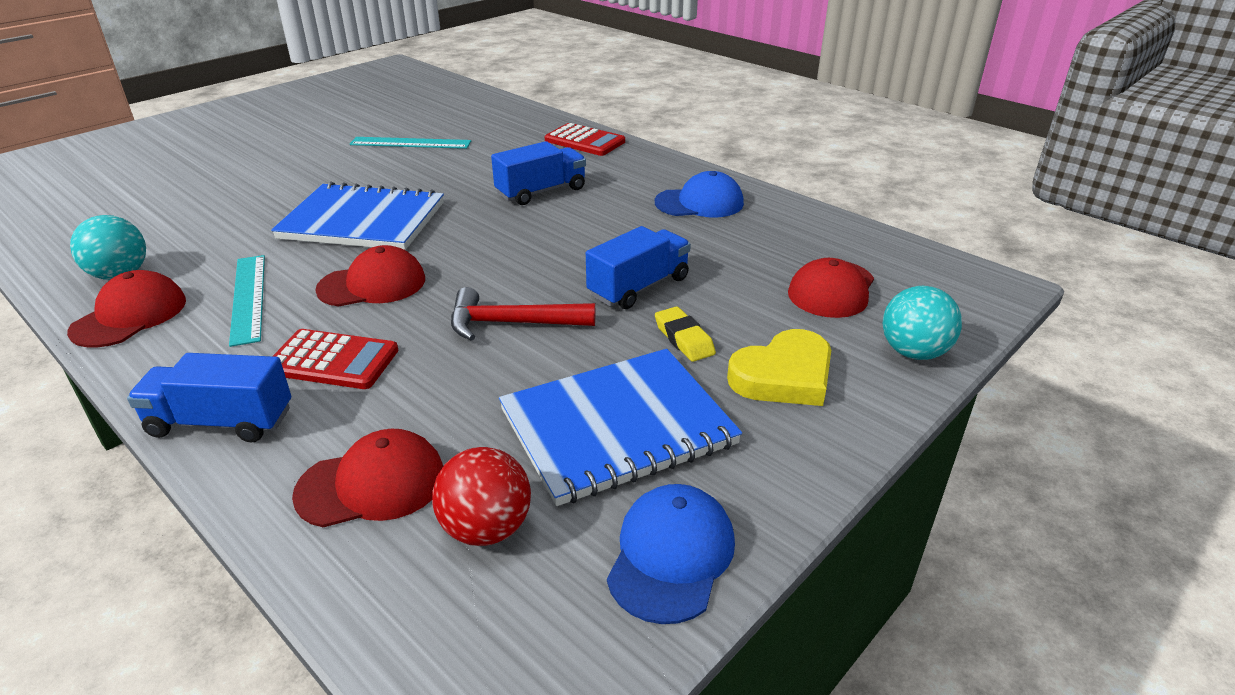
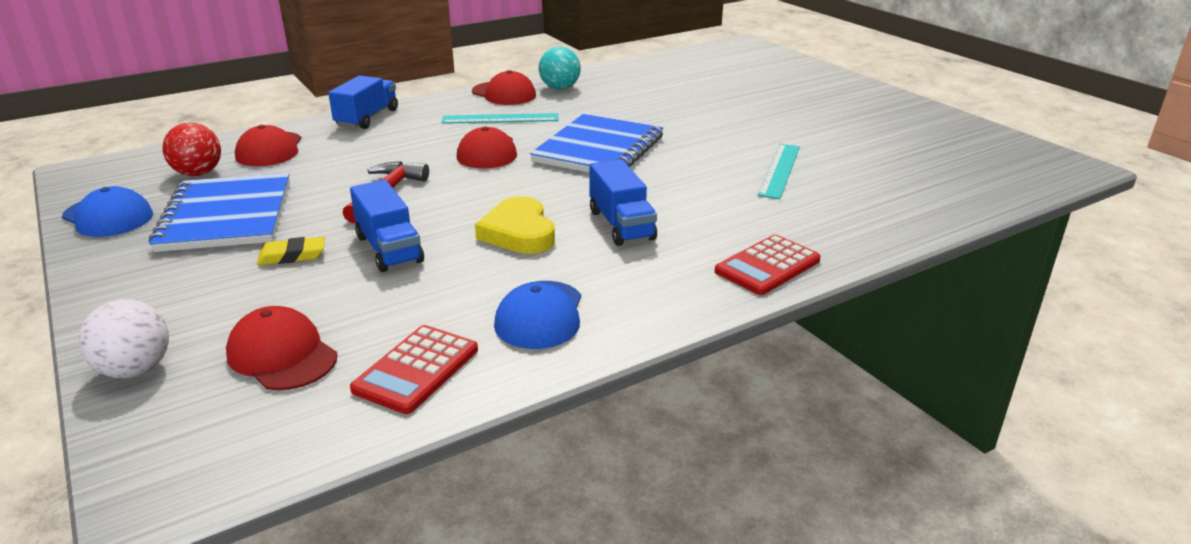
camera: 105 degrees right, 5 degrees down
(333, 361) = (398, 141): red calculator -> red calculator (416, 370)
(783, 376) = (194, 289): yellow heart -> yellow heart (518, 232)
(913, 352) = (135, 370): turquoise ball -> white ball

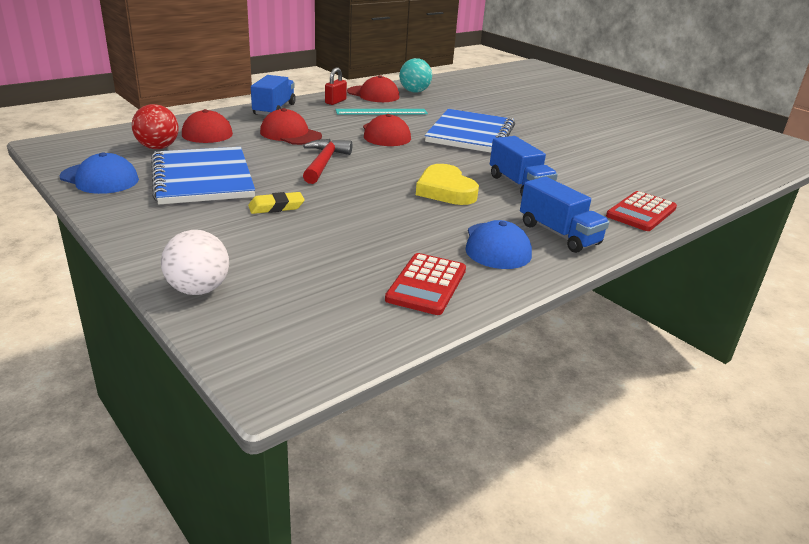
camera: 10 degrees left, 0 degrees up
(282, 355) = (313, 277): red cap -> red cap (290, 134)
(389, 249) = (351, 202): blue truck -> blue truck (559, 234)
(450, 105) = (335, 101): none -> red padlock
(779, 170) = (611, 149): turquoise ruler -> none

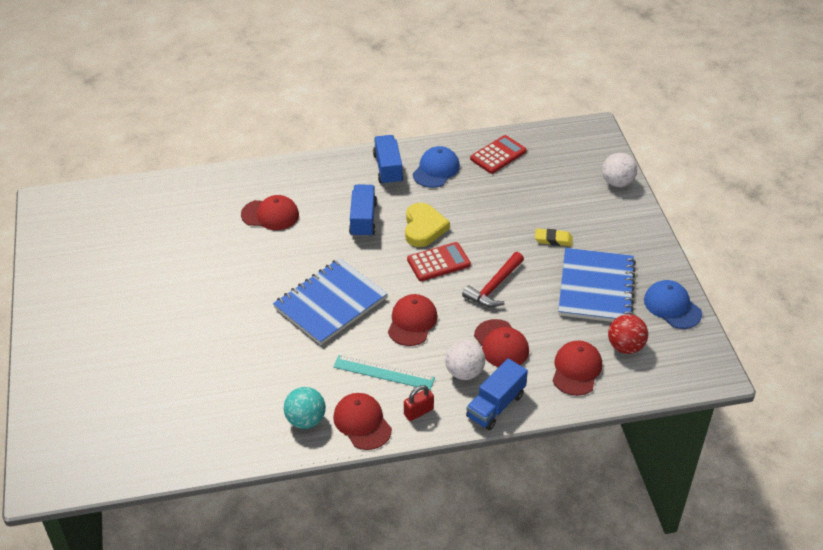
camera: 150 degrees left, 15 degrees up
(313, 119) = (464, 372): none -> white ball
(615, 173) = (270, 215): none -> red cap
(641, 212) = (309, 172): red calculator -> red calculator (438, 262)

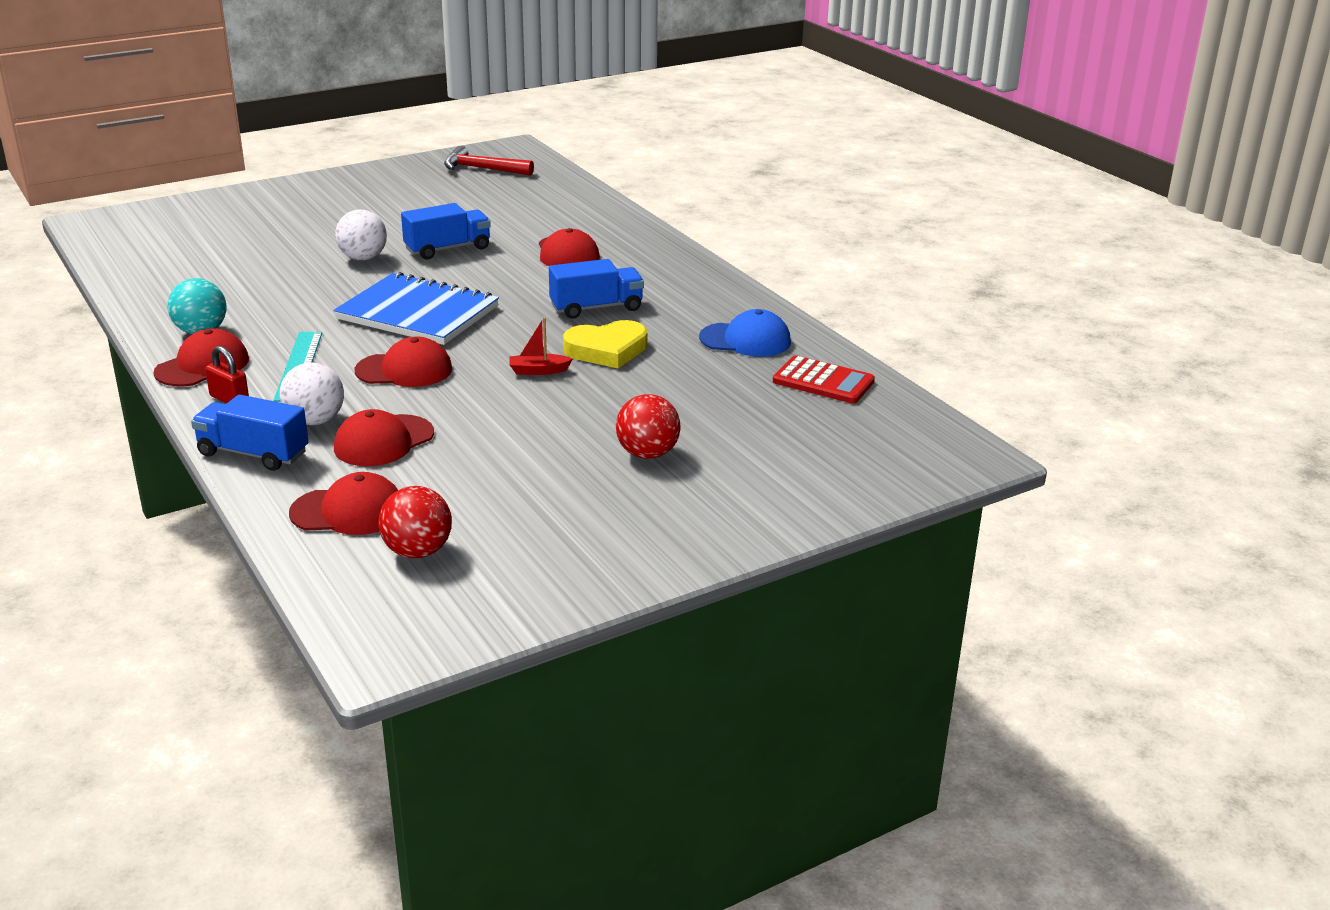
camera: 70 degrees right, 15 degrees down
(388, 169) = (719, 307): blue truck -> blue truck (448, 249)
(438, 262) = (538, 371): red calculator -> red boat
(494, 287) = (508, 419): red hammer -> red hammer (482, 169)
(553, 240) = (647, 454): yellow eraser -> red ball
(596, 288) = (550, 507): blue notebook -> none
(617, 182) = (844, 497): white ball -> white ball (363, 258)
(672, 306) = (540, 590): blue cap -> none

